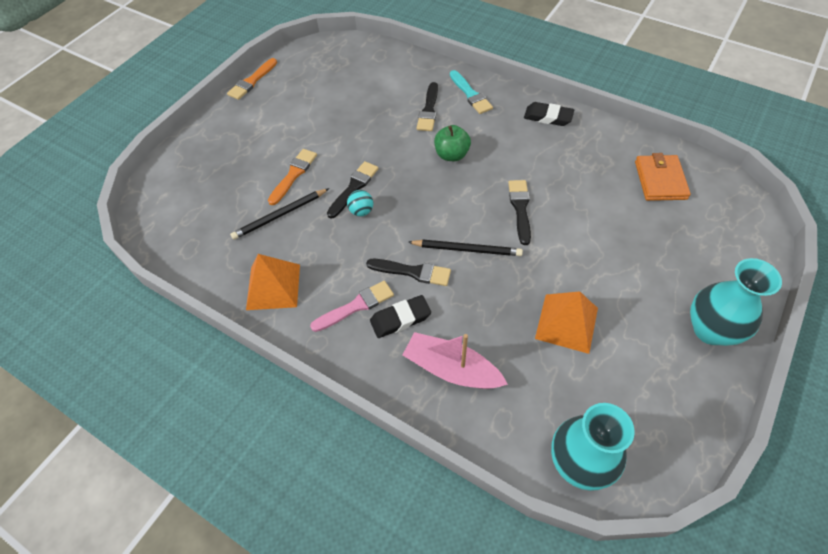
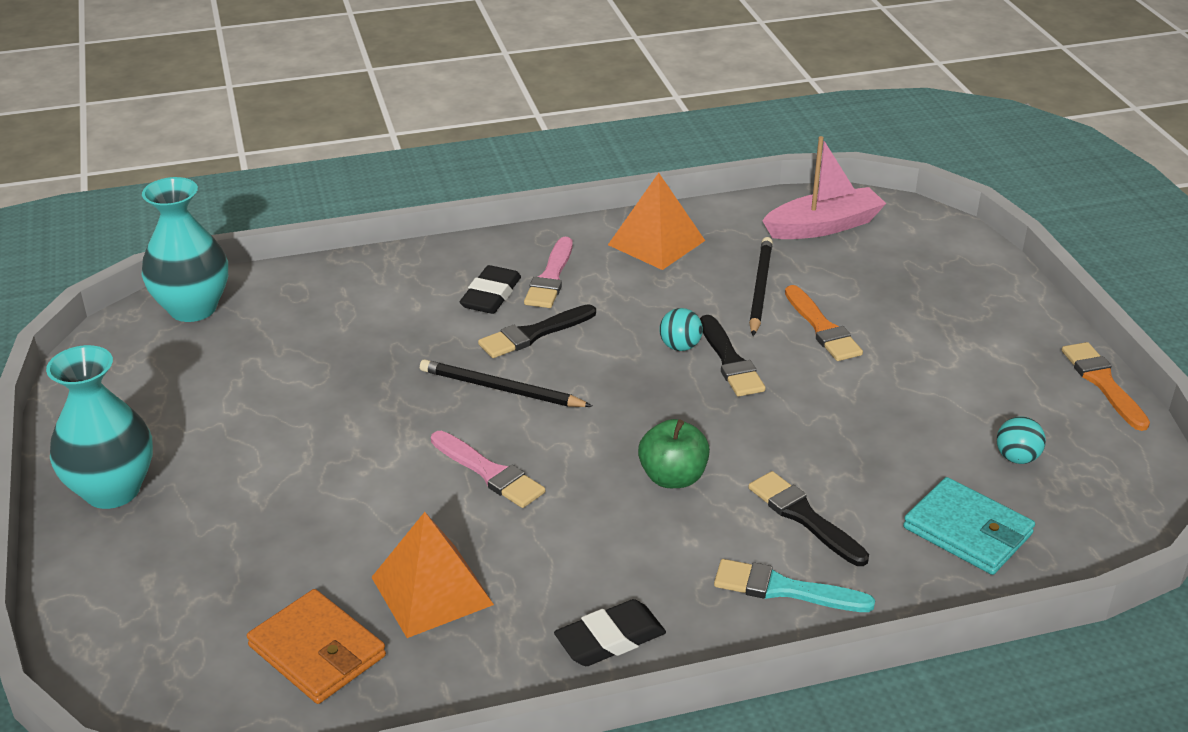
camera: 130 degrees right, 20 degrees down
(329, 80) = (1016, 458): none -> turquoise ball
(386, 72) = (967, 531): none -> turquoise wallet
(451, 369) = (388, 294): pink boat -> pink boat (823, 226)
(467, 249) = (501, 389): black pencil -> black pencil turned 60 degrees clockwise
(520, 209) = (489, 472): black brush -> pink brush
(566, 323) = (302, 394): orange pyramid -> orange pyramid (431, 590)

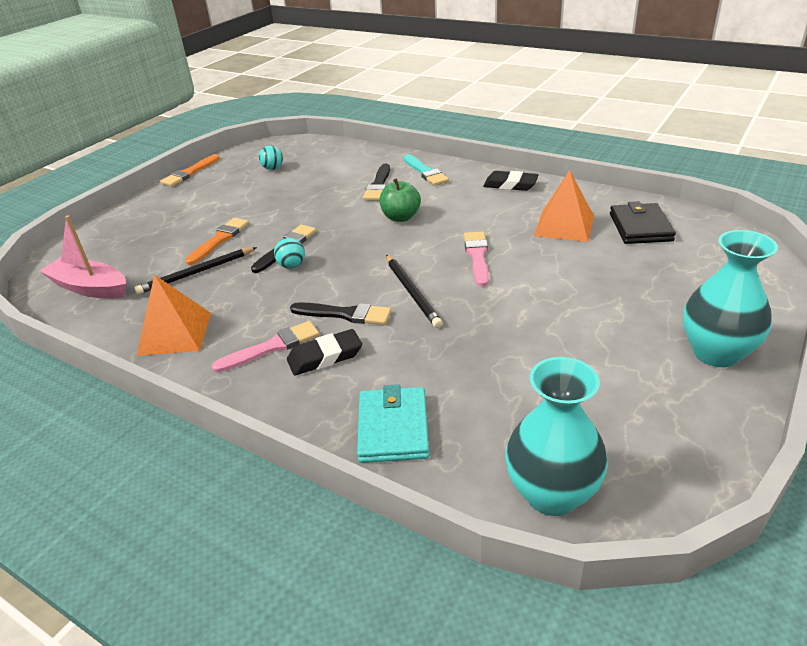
camera: 130 degrees left, 0 degrees up
(317, 651) = (640, 227): orange wallet -> black wallet
(967, 531) = (336, 160): turquoise wallet -> turquoise wallet (393, 428)

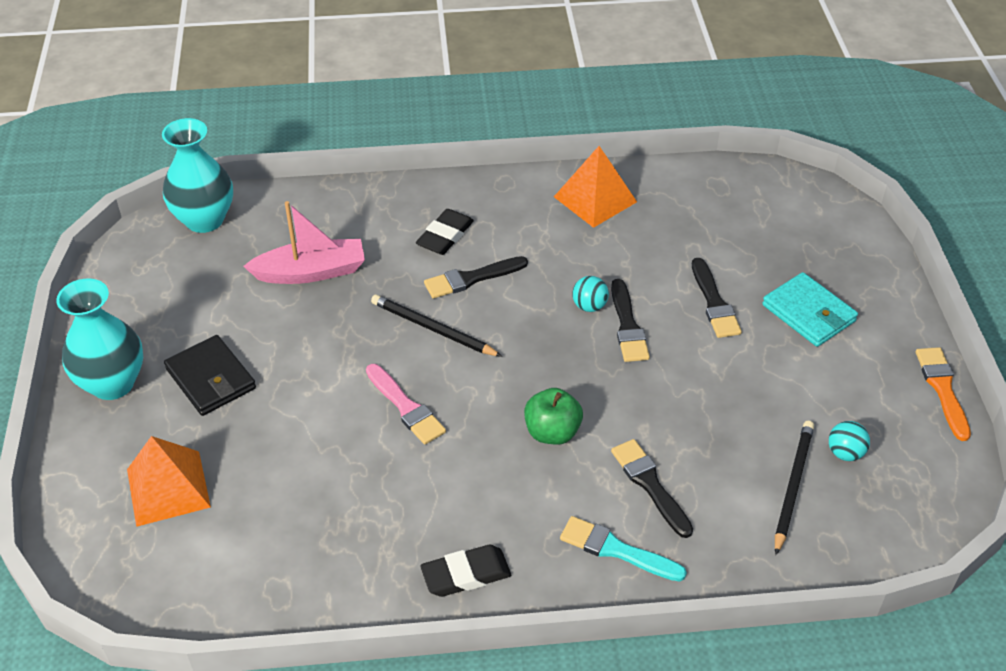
camera: 140 degrees right, 10 degrees up
(90, 288) = (743, 199): pink boat -> pink boat (311, 272)
(196, 273) = (671, 256): black pencil -> black pencil (792, 486)
(219, 240) = (714, 302): orange brush -> black brush
(272, 347) = (498, 224): pink brush -> none
(393, 428) = (339, 211): turquoise wallet -> turquoise wallet (808, 313)
(564, 226) = (337, 510): orange pyramid -> orange pyramid (168, 488)
(640, 227) = (239, 551): black wallet -> black wallet (211, 379)

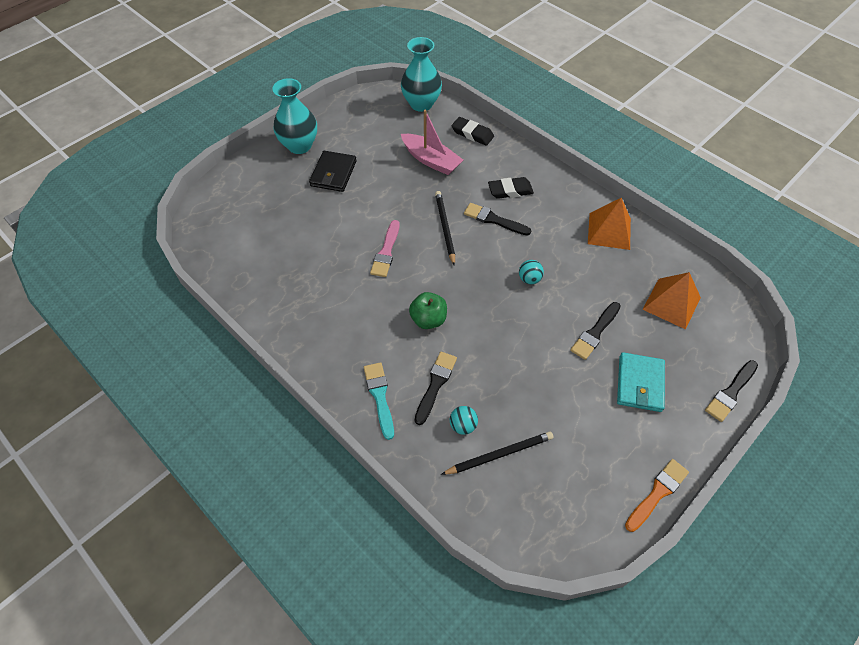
camera: 50 degrees right, 10 degrees up
(168, 488) = (262, 204): orange pyramid -> orange pyramid (671, 303)
(466, 574) = (310, 343): black eraser -> black eraser (472, 134)
(627, 325) = (534, 304): black brush -> black brush (731, 392)
(845, 453) = (551, 467): turquoise ball -> turquoise ball (463, 425)

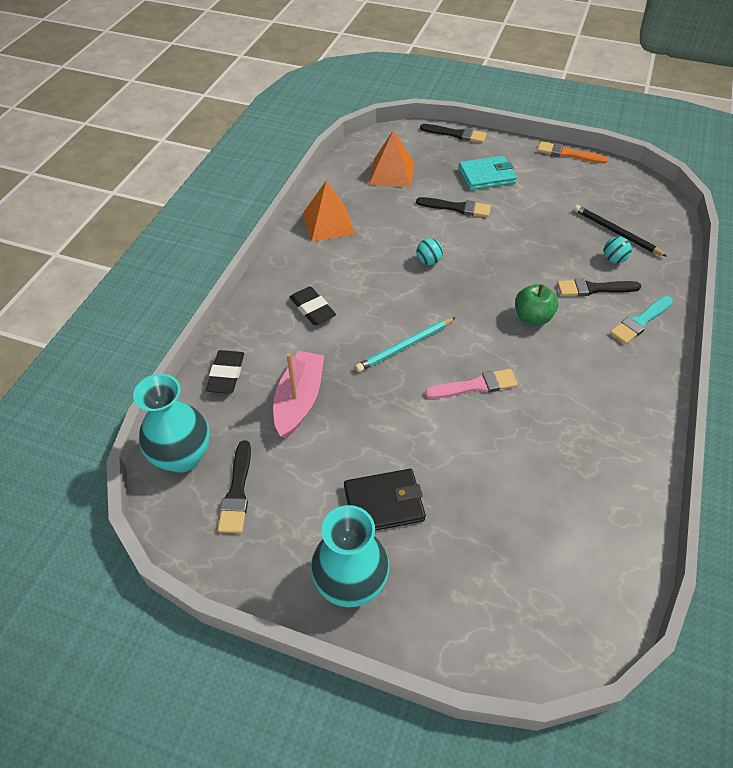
camera: 115 degrees left, 5 degrees down
(445, 228) = (405, 346): black pencil -> turquoise pencil
(494, 220) = (366, 309): black brush -> black brush (237, 491)

